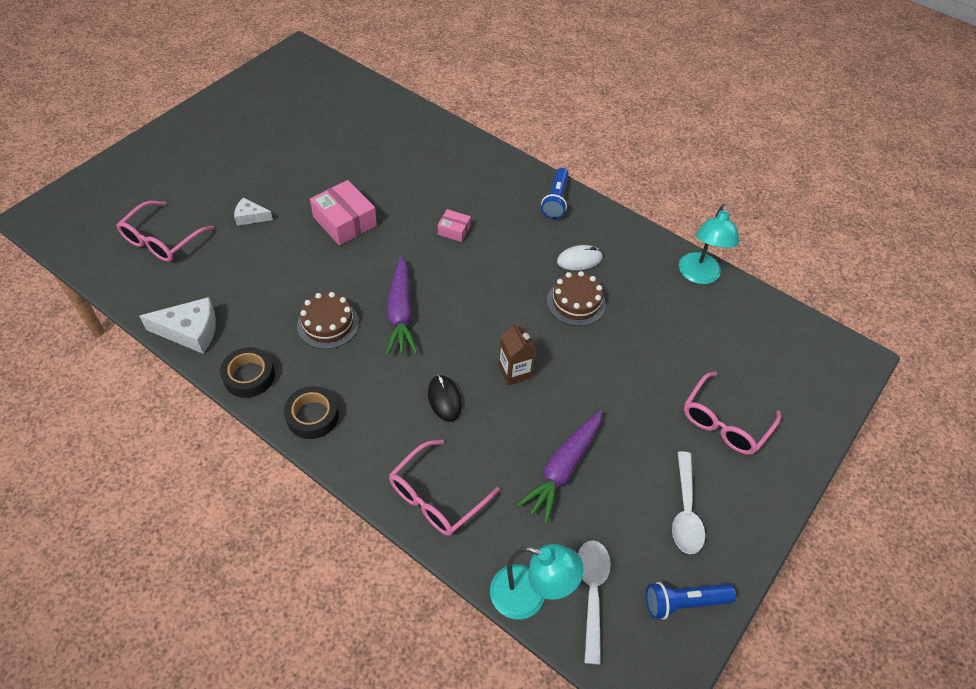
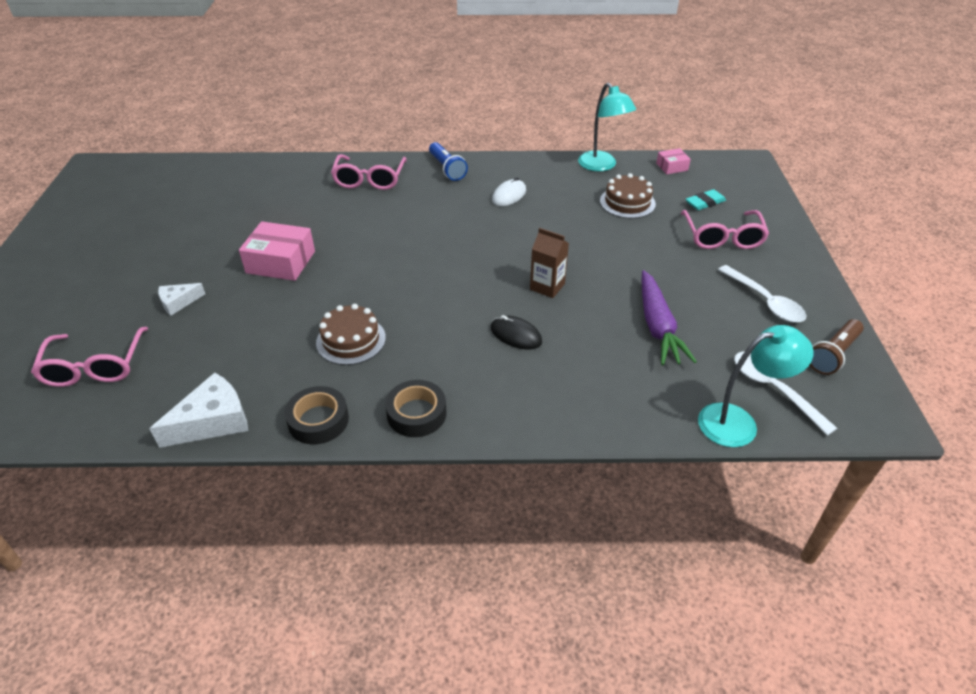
camera: 35 degrees left, 10 degrees down
(401, 313) = (408, 298): purple carrot -> none
(437, 496) = (590, 403): pink glasses -> pink glasses (369, 179)
(454, 230) = (387, 223): pink box -> pink box (672, 167)
(576, 302) = (538, 221): brown cake -> brown cake (627, 202)
(684, 602) = (833, 354): blue flashlight -> brown flashlight
(753, 376) = (705, 203): none -> turquoise eraser

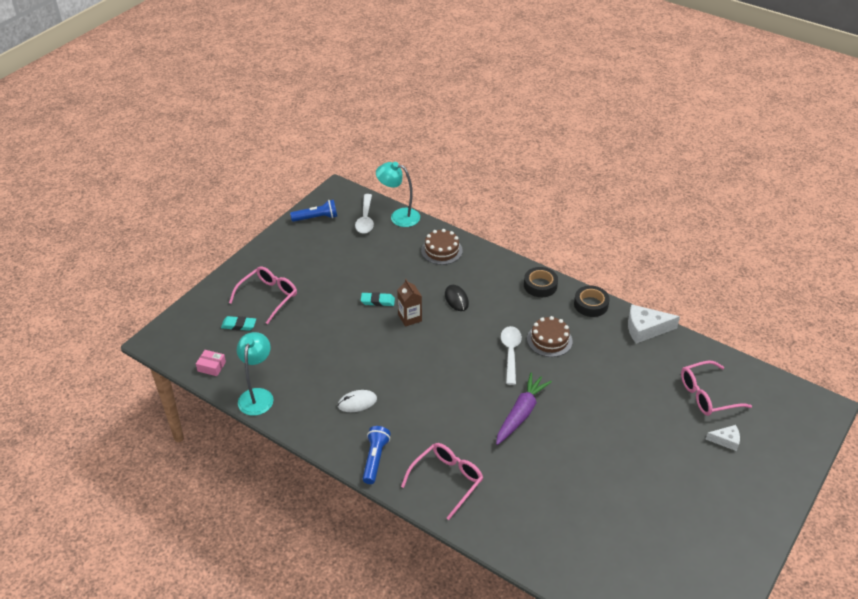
camera: 145 degrees left, 0 degrees up
(95, 366) = (708, 395): pink glasses -> pink glasses turned 135 degrees counterclockwise
(178, 302) = (646, 421): white cheese -> white cheese (726, 440)
(281, 262) = (563, 423): pink box -> none
(605, 287) = (377, 301): none -> turquoise eraser
(627, 202) = (286, 352): brown cake -> brown cake (441, 250)
(657, 326) = (378, 268): purple carrot -> purple carrot (521, 414)
(765, 301) = (306, 253): white spoon -> white spoon (510, 353)
(833, 354) = (316, 218): brown flashlight -> blue flashlight

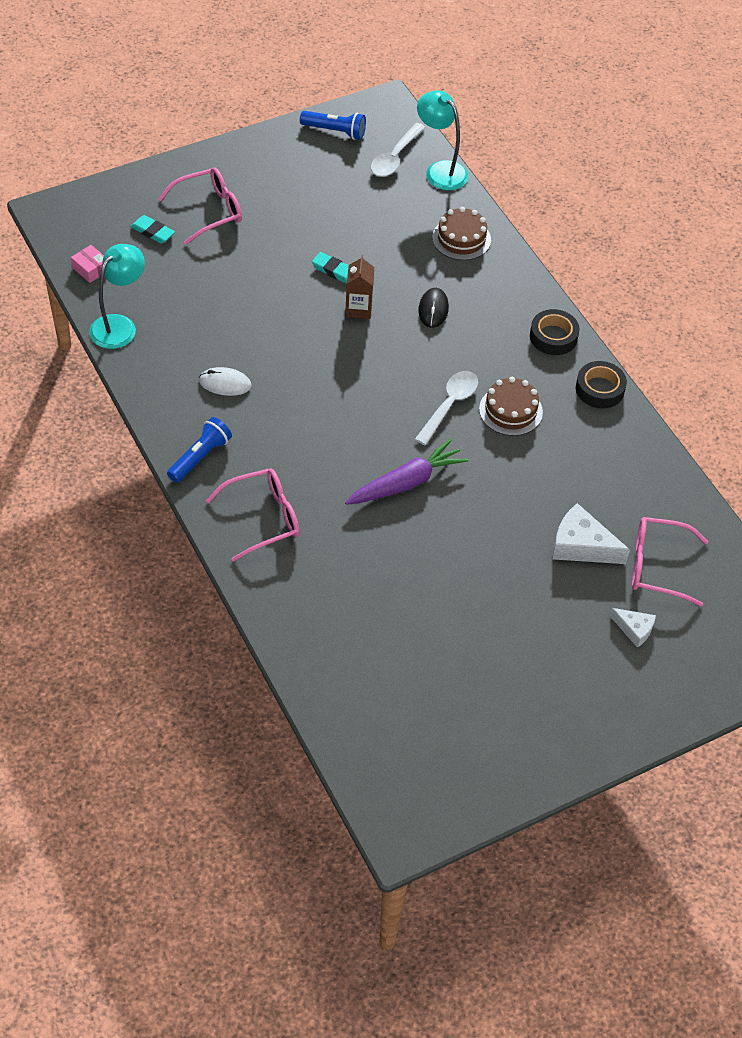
camera: 25 degrees right, 10 degrees up
(645, 329) = (646, 450): white cheese -> white cheese (581, 545)

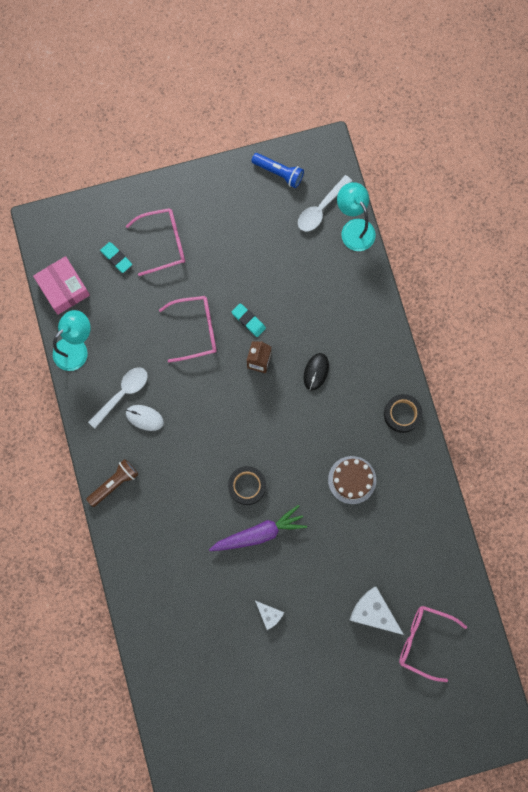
camera: 15 degrees right, 25 degrees up
(91, 269) = (63, 288): pink box -> pink box, size x1.86
(200, 457) = (114, 483): blue flashlight -> brown flashlight
(262, 518) = (149, 547): pink glasses -> pink glasses (195, 330)
(449, 405) = (307, 466): white spoon -> white spoon (122, 394)
(461, 238) = (354, 303): brown cake -> none
(599, 389) = (424, 471): black tape -> black tape (247, 486)
(634, 629) = (392, 691): white cheese -> white cheese (269, 615)

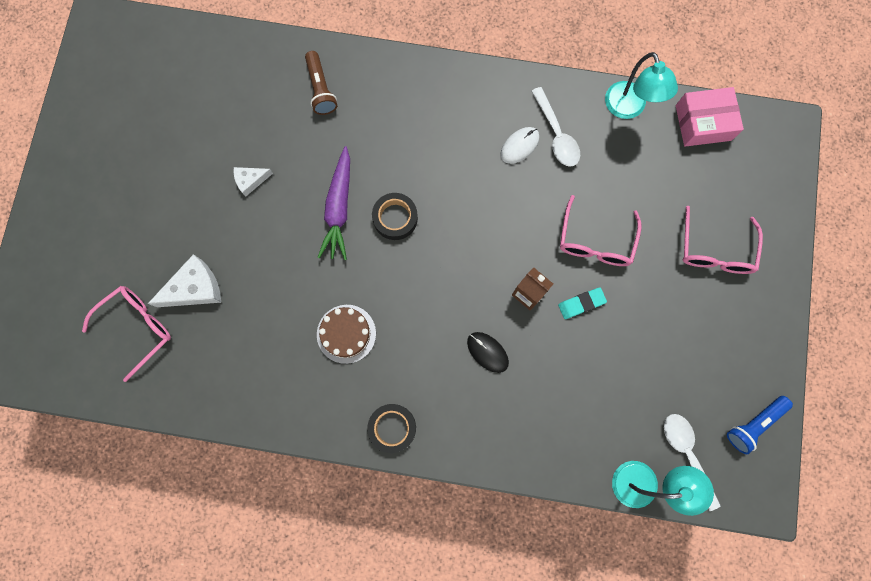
camera: 115 degrees right, 0 degrees up
(114, 483) = (463, 87): brown flashlight -> brown flashlight (321, 89)
(116, 258) = (717, 192): turquoise eraser -> none

